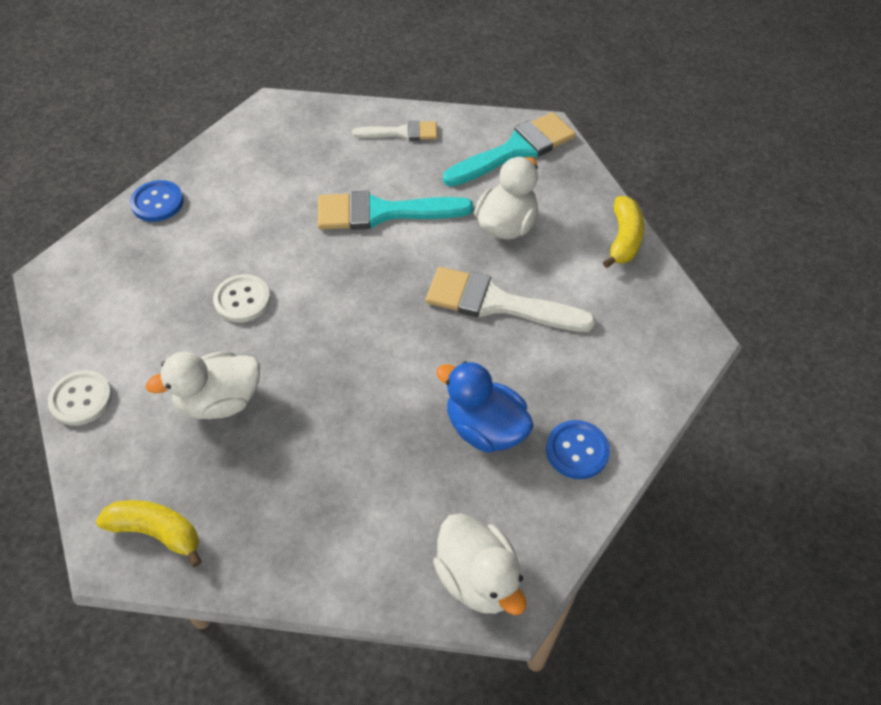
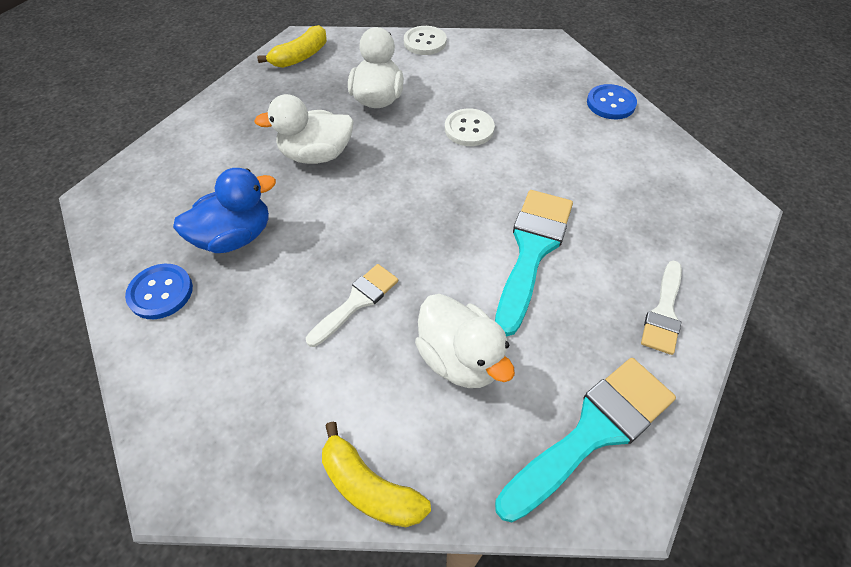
camera: 115 degrees right, 0 degrees up
(478, 578) = (129, 187): white duck -> white duck (316, 155)
(497, 303) = (356, 302): white brush -> white brush, size x0.59
(515, 150) = (592, 432): turquoise brush -> turquoise brush turned 120 degrees counterclockwise

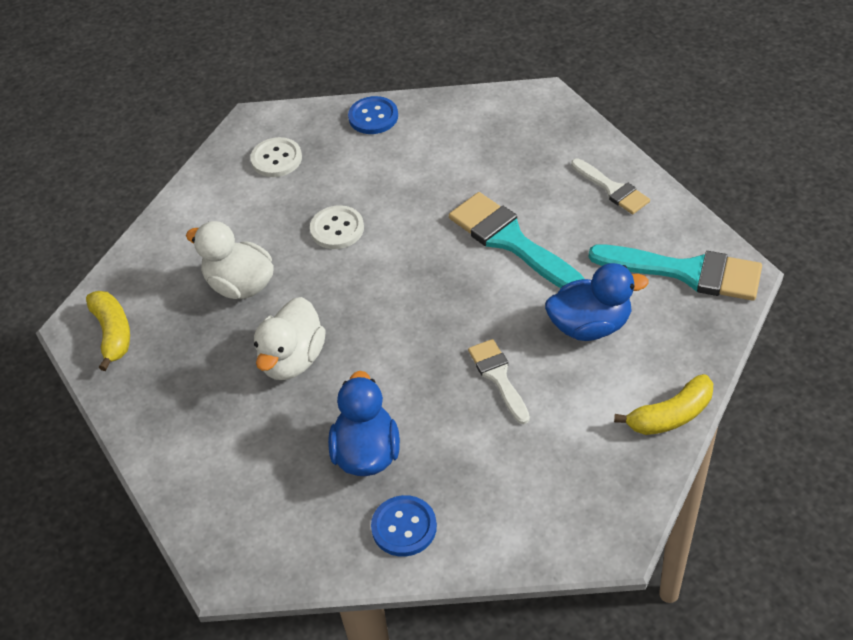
camera: 60 degrees left, 5 degrees down
(425, 42) = (174, 217): white button -> white button (276, 159)
(460, 358) = (590, 326): white duck -> blue duck
(592, 432) = (686, 272): turquoise brush -> turquoise brush turned 120 degrees clockwise

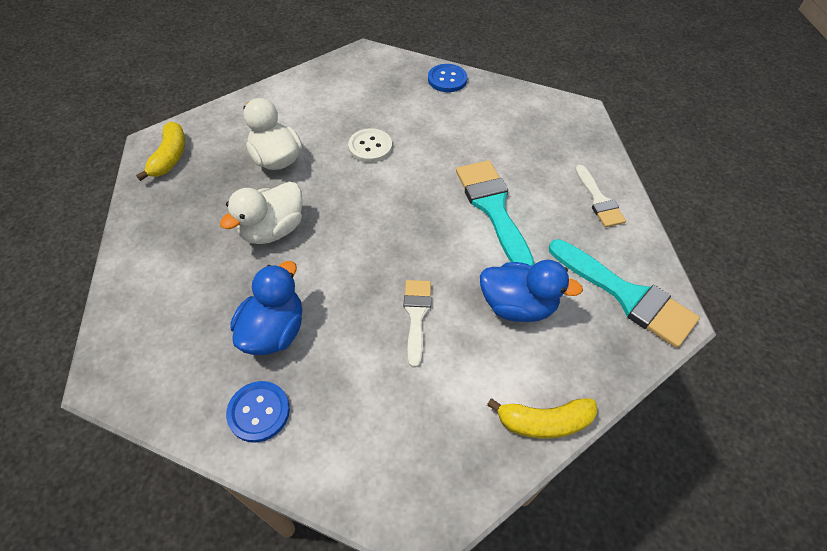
camera: 20 degrees right, 5 degrees up
(276, 159) = (362, 83): white button -> none

